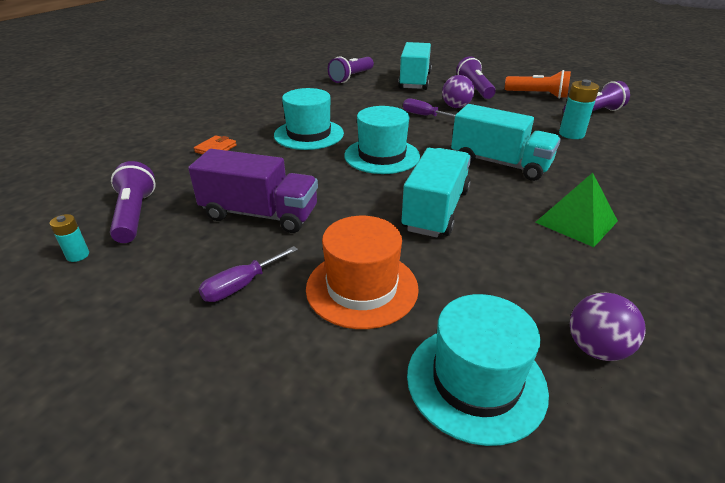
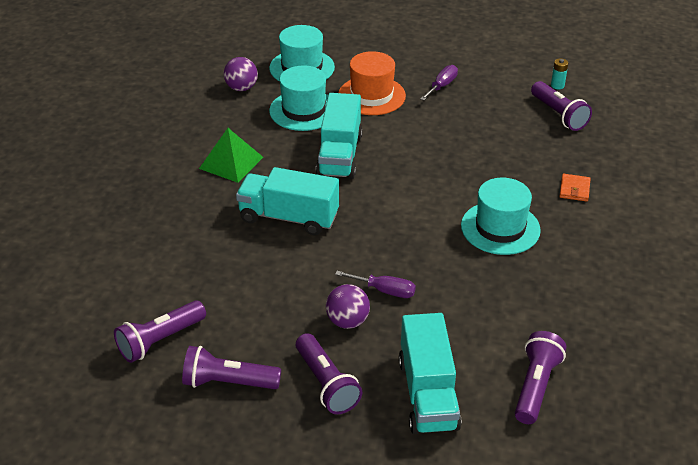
camera: 165 degrees right, 5 degrees up
(260, 214) = (470, 130): purple truck -> none
(382, 156) = (407, 208): turquoise hat -> turquoise hat (303, 110)
(538, 95) = (228, 382): orange flashlight -> purple flashlight
(571, 134) = (204, 283): turquoise battery -> none

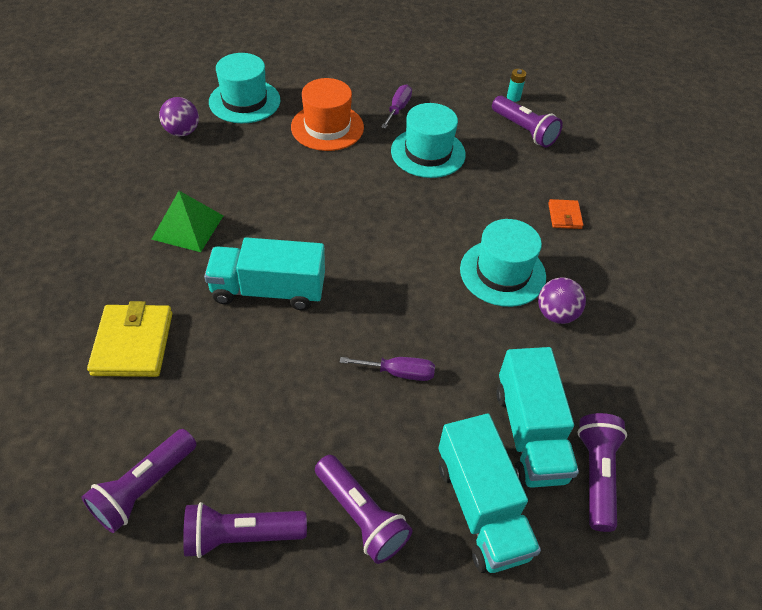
camera: 15 degrees left, 10 degrees up
(170, 242) = (133, 343): none -> yellow wallet
(303, 110) = (257, 152): turquoise hat -> turquoise hat (428, 153)
(340, 155) = (309, 203): turquoise truck -> turquoise truck (530, 434)
(347, 321) = (366, 421): purple ball -> purple ball (556, 314)

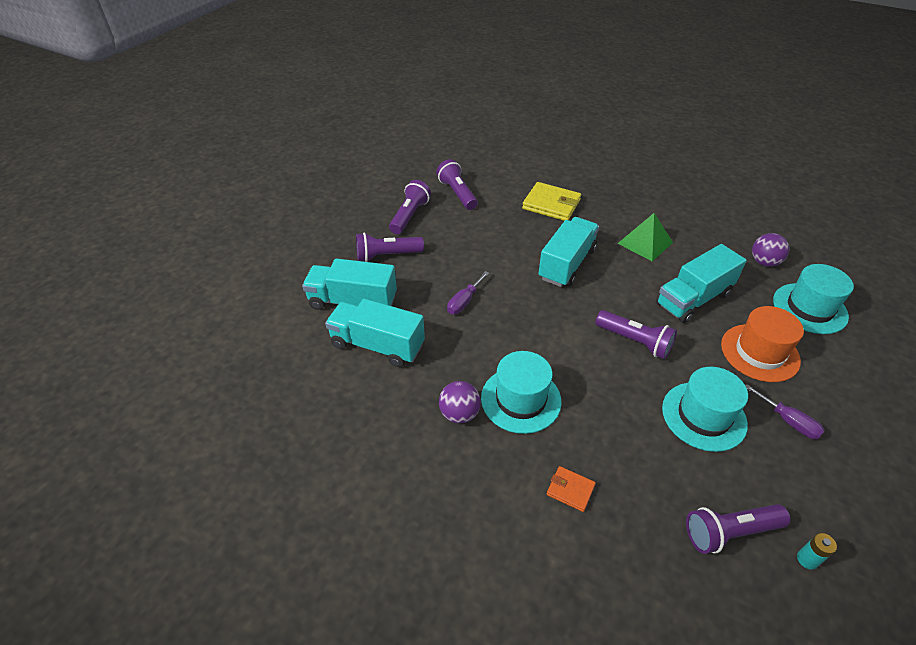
camera: 120 degrees right, 5 degrees down
(275, 175) = (693, 299): none -> turquoise truck
(596, 475) = (327, 364): purple flashlight -> purple flashlight (635, 341)

